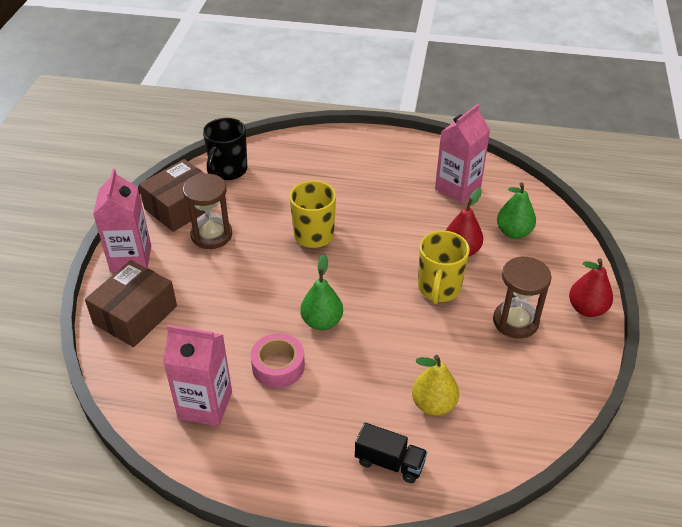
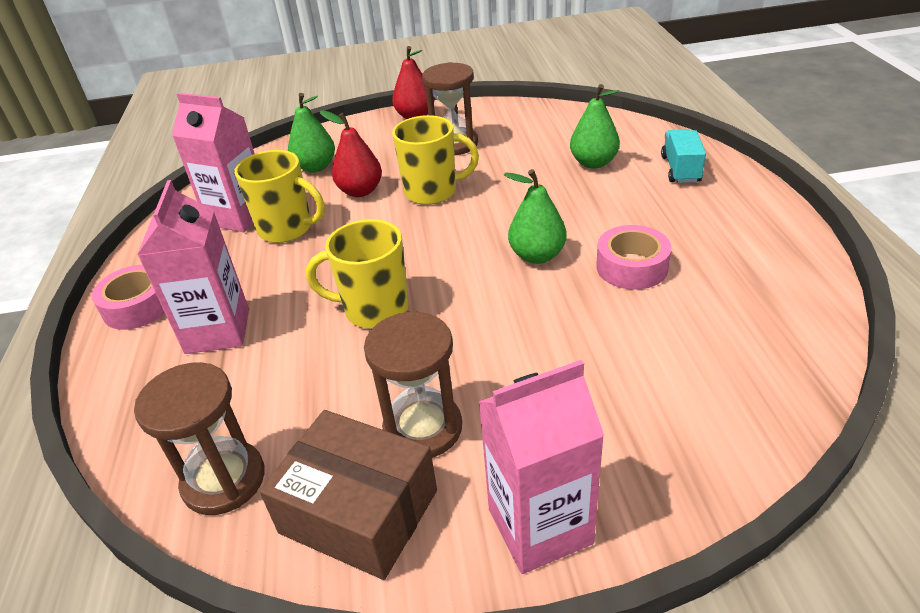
camera: 105 degrees left, 5 degrees down
(135, 315) = (662, 448): brown box -> none
(205, 405) = (741, 304): pink carton -> pink carton (217, 331)
(228, 170) = (224, 480): black mug -> brown hourglass
(378, 146) = (138, 306): none -> pink tape
(389, 462) = (680, 169): black truck -> turquoise truck
(427, 208) = (287, 229): none -> yellow mug
(433, 404) = (593, 163): yellow pear -> green pear

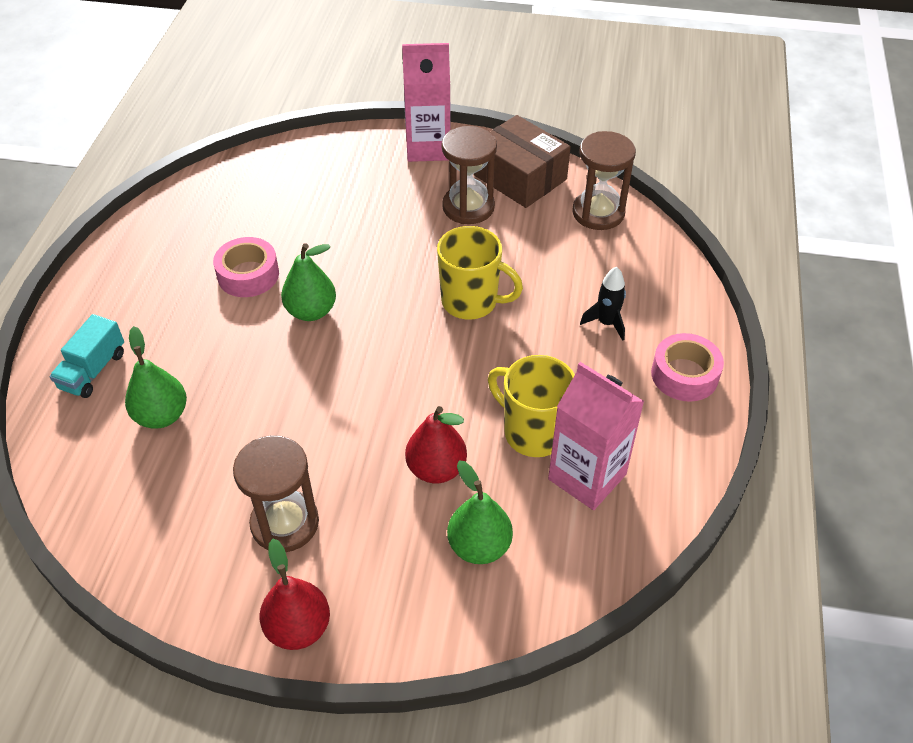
camera: 165 degrees left, 10 degrees up
(217, 331) = (606, 323): pink carton -> black rocket
(432, 192) = (357, 434): yellow mug -> none

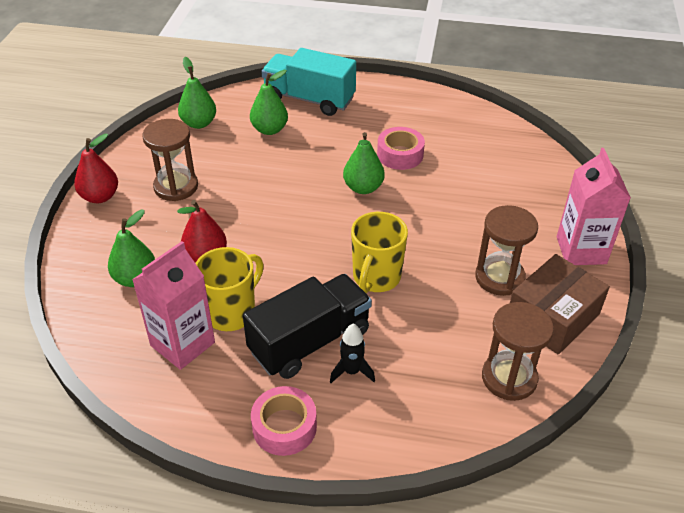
camera: 90 degrees right, 5 degrees down
(93, 370) = (309, 99): turquoise truck -> turquoise truck, size x1.77
(123, 511) = (199, 123): none -> green pear
(570, 358) = (310, 342): none -> black truck

